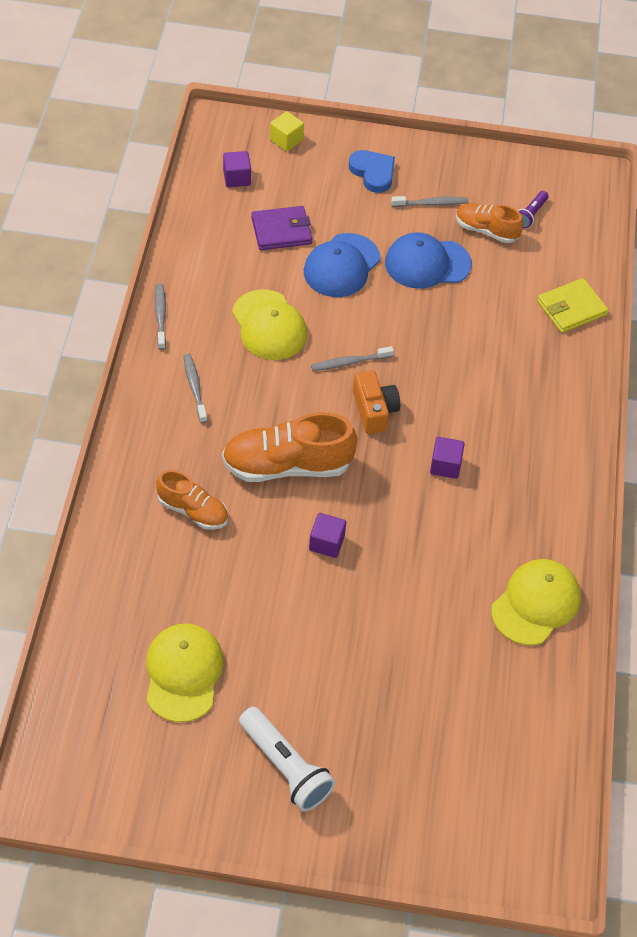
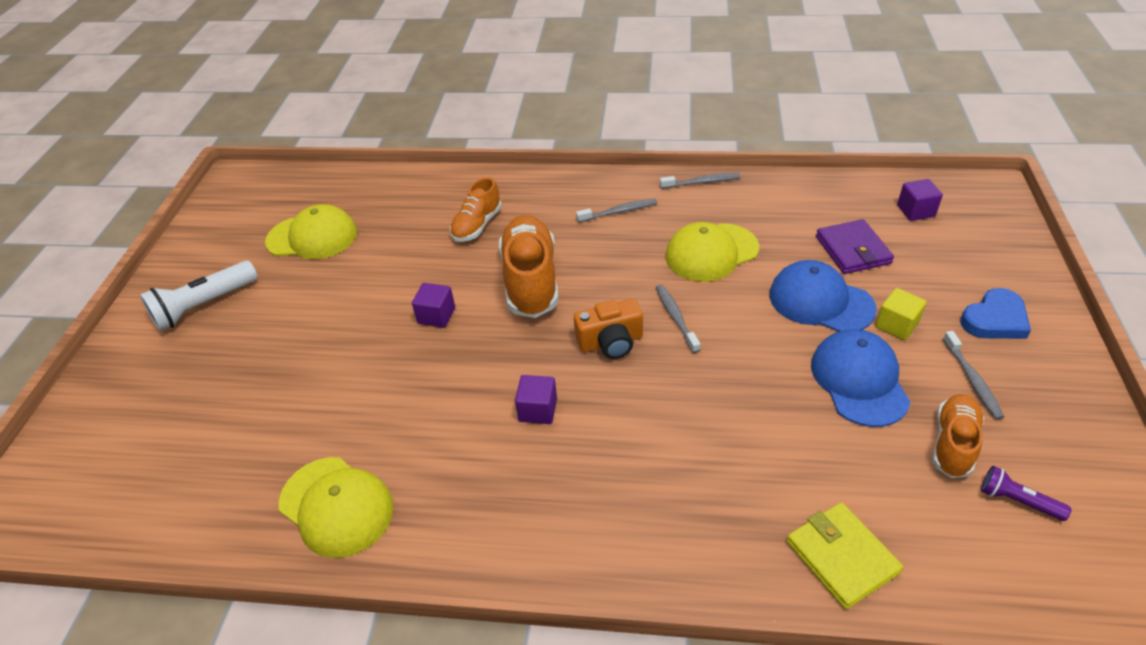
camera: 95 degrees right, 10 degrees down
(286, 140) = (1001, 241): yellow cube -> yellow cube (896, 325)

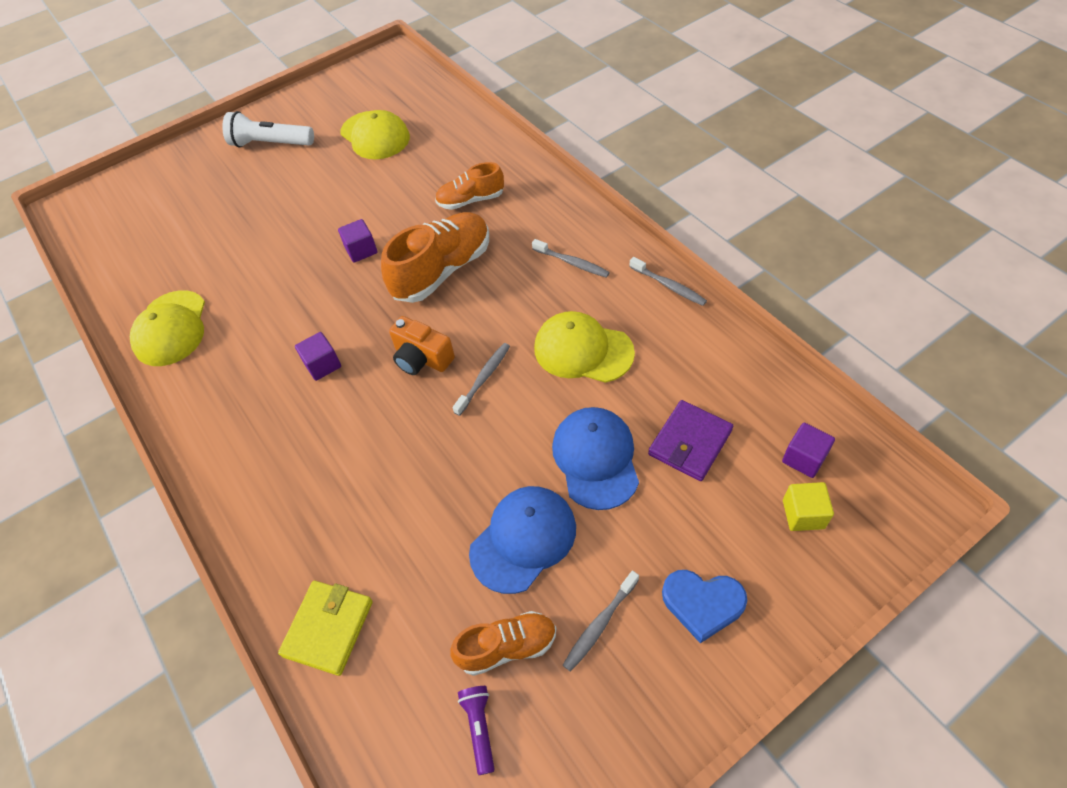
camera: 50 degrees right, 10 degrees up
(896, 325) = (618, 530): yellow cube -> yellow cube (803, 514)

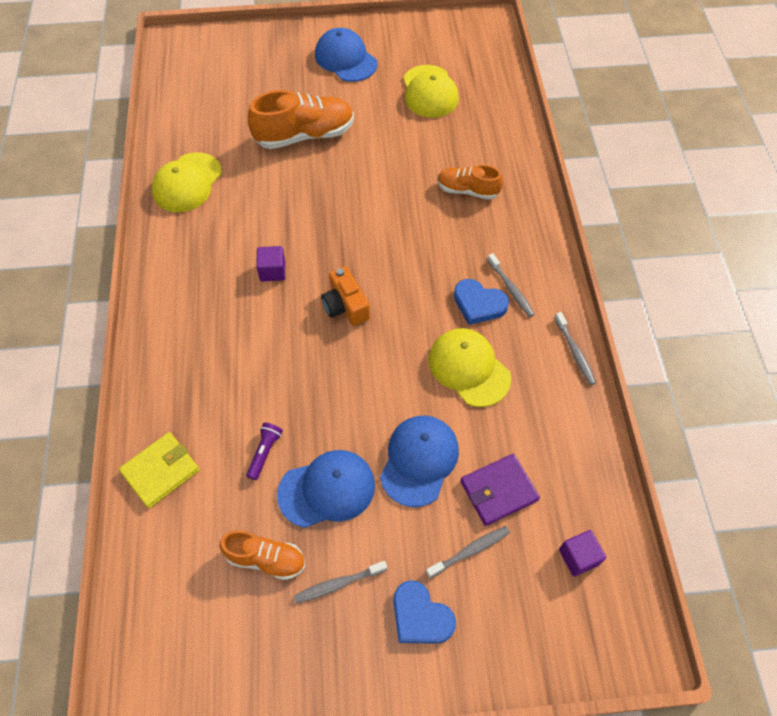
camera: 25 degrees right, 5 degrees up
(270, 144) = (345, 59): white flashlight -> blue cap
(361, 250) = (357, 190): purple cube -> none
(442, 270) = (406, 241): orange shoe -> orange shoe (304, 135)
(480, 728) = (213, 601): purple flashlight -> purple flashlight (265, 452)
(484, 378) = (380, 348): grey toothbrush -> grey toothbrush (470, 551)
(551, 290) = (479, 304): none -> blue heart
(803, 514) = (544, 599): yellow cube -> none

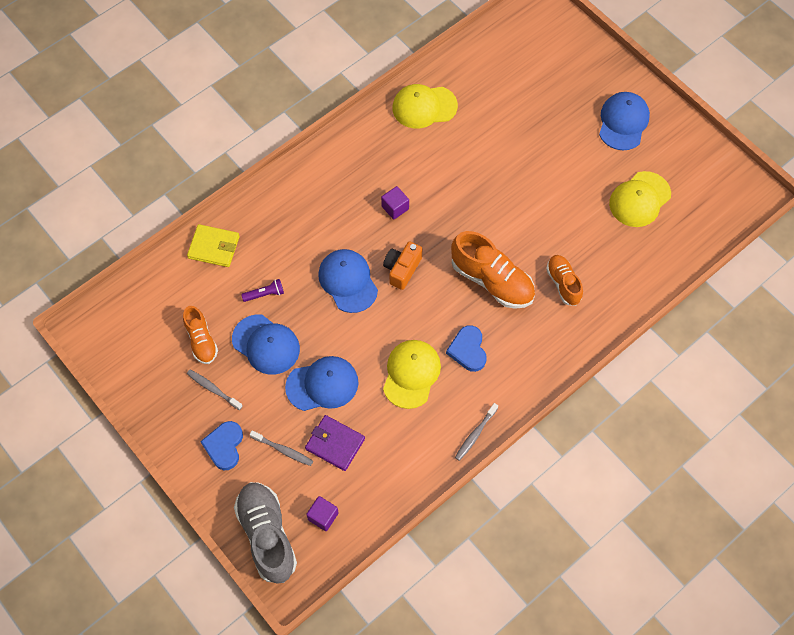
camera: 55 degrees right, 5 degrees up
(304, 135) = (525, 147): orange shoe -> orange shoe (492, 280)
(318, 362) = (348, 281): none -> blue cap
(511, 289) = (497, 363): grey toothbrush -> none
(565, 636) = (267, 535): none -> grey shoe

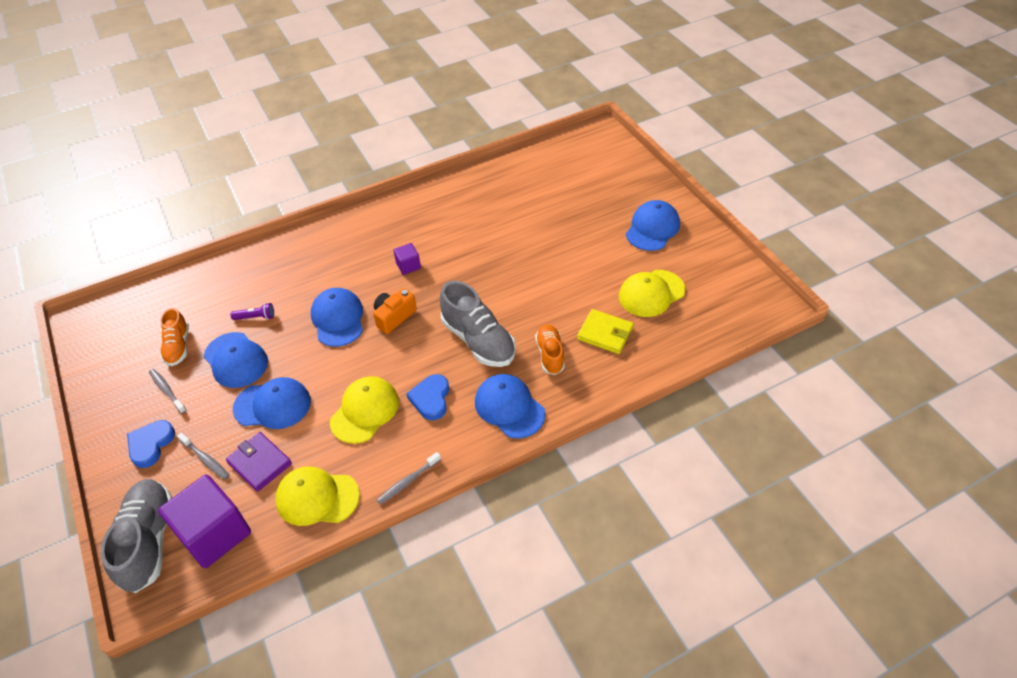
camera: 15 degrees right, 15 degrees down
(214, 247) = (229, 272): yellow wallet -> yellow wallet (605, 333)
(323, 516) = (214, 533): purple cube -> purple cube, size x2.16
(424, 107) = (467, 192): yellow cap -> yellow cap (317, 497)
(492, 280) = (478, 340): orange shoe -> grey shoe
(542, 345) = (509, 407): none -> blue cap

